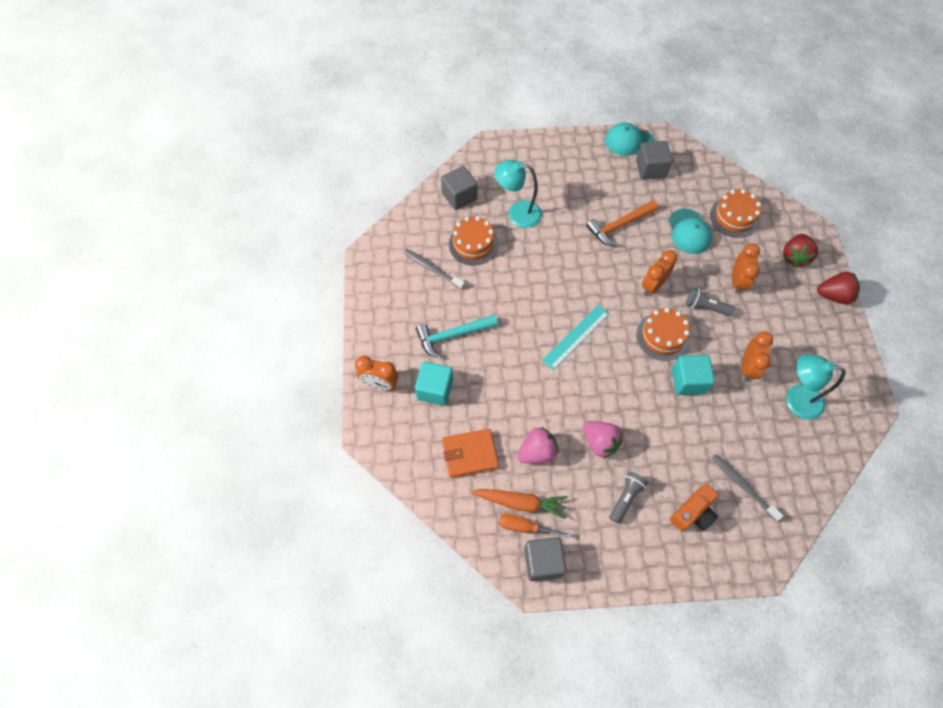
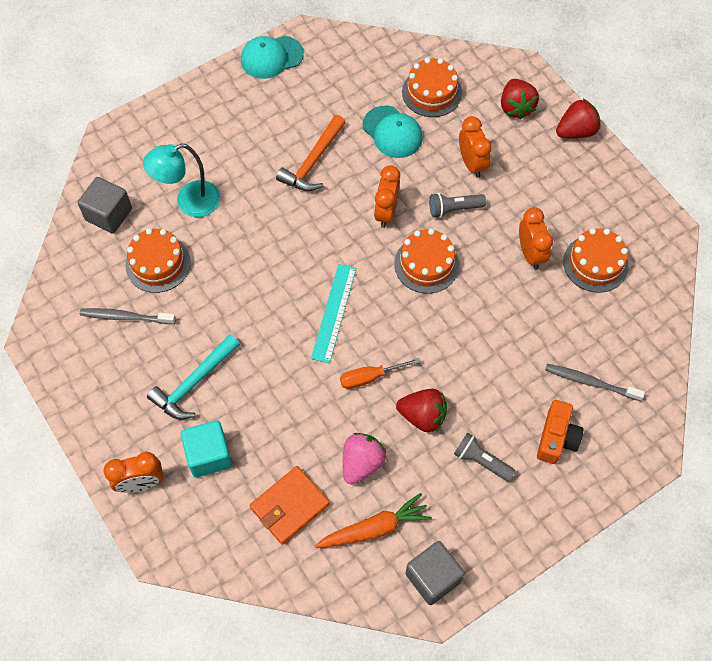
camera: 30 degrees left, 0 degrees up
(525, 527) = (393, 551): orange screwdriver -> orange screwdriver (370, 377)
(600, 442) = (422, 416): pink strawberry -> red strawberry
(626, 498) = (481, 461): grey flashlight -> grey flashlight turned 60 degrees counterclockwise
(650, 169) = (312, 79): grey cube -> none
(688, 381) = (478, 300): turquoise cube -> none
(796, 400) = (595, 263): turquoise lamp -> orange cake

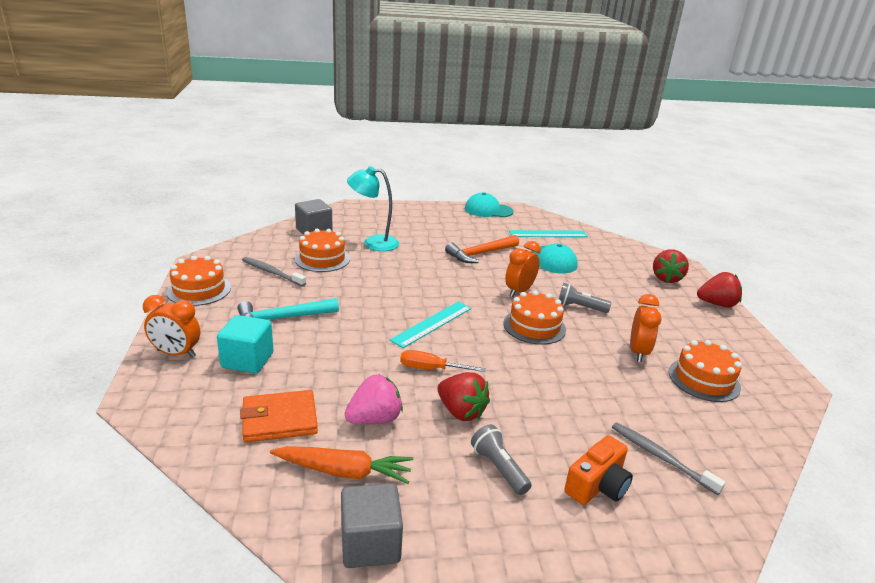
camera: 25 degrees right, 35 degrees down
(363, 78) = (548, 234): none -> turquoise ruler
(431, 92) = (598, 253): orange cake -> orange cake (199, 290)
(472, 164) = (610, 292): orange clock -> none

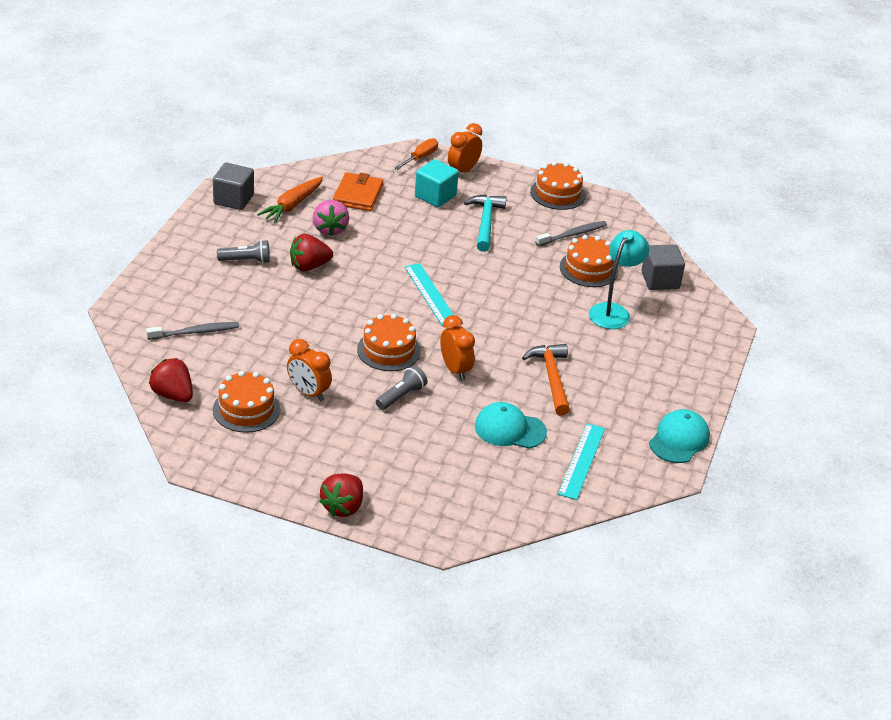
camera: 115 degrees right, 10 degrees up
(431, 369) = (367, 271): orange screwdriver -> orange screwdriver (420, 158)
(597, 485) = (199, 292): orange camera -> none
(666, 278) = (418, 502): red strawberry -> red strawberry (173, 395)

